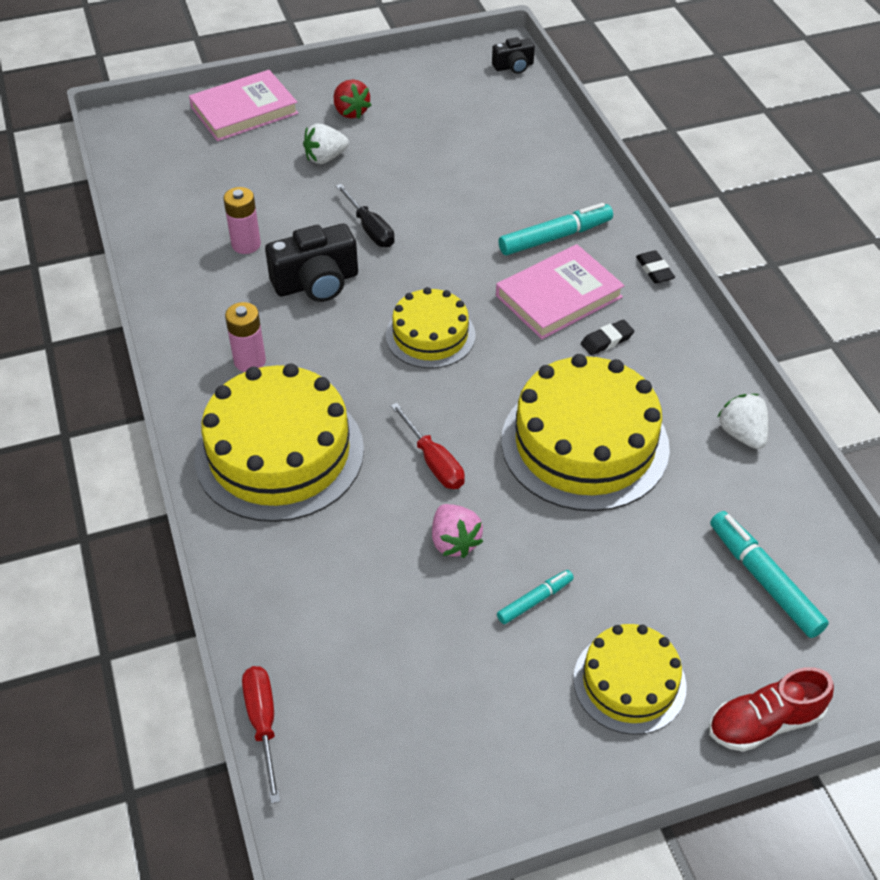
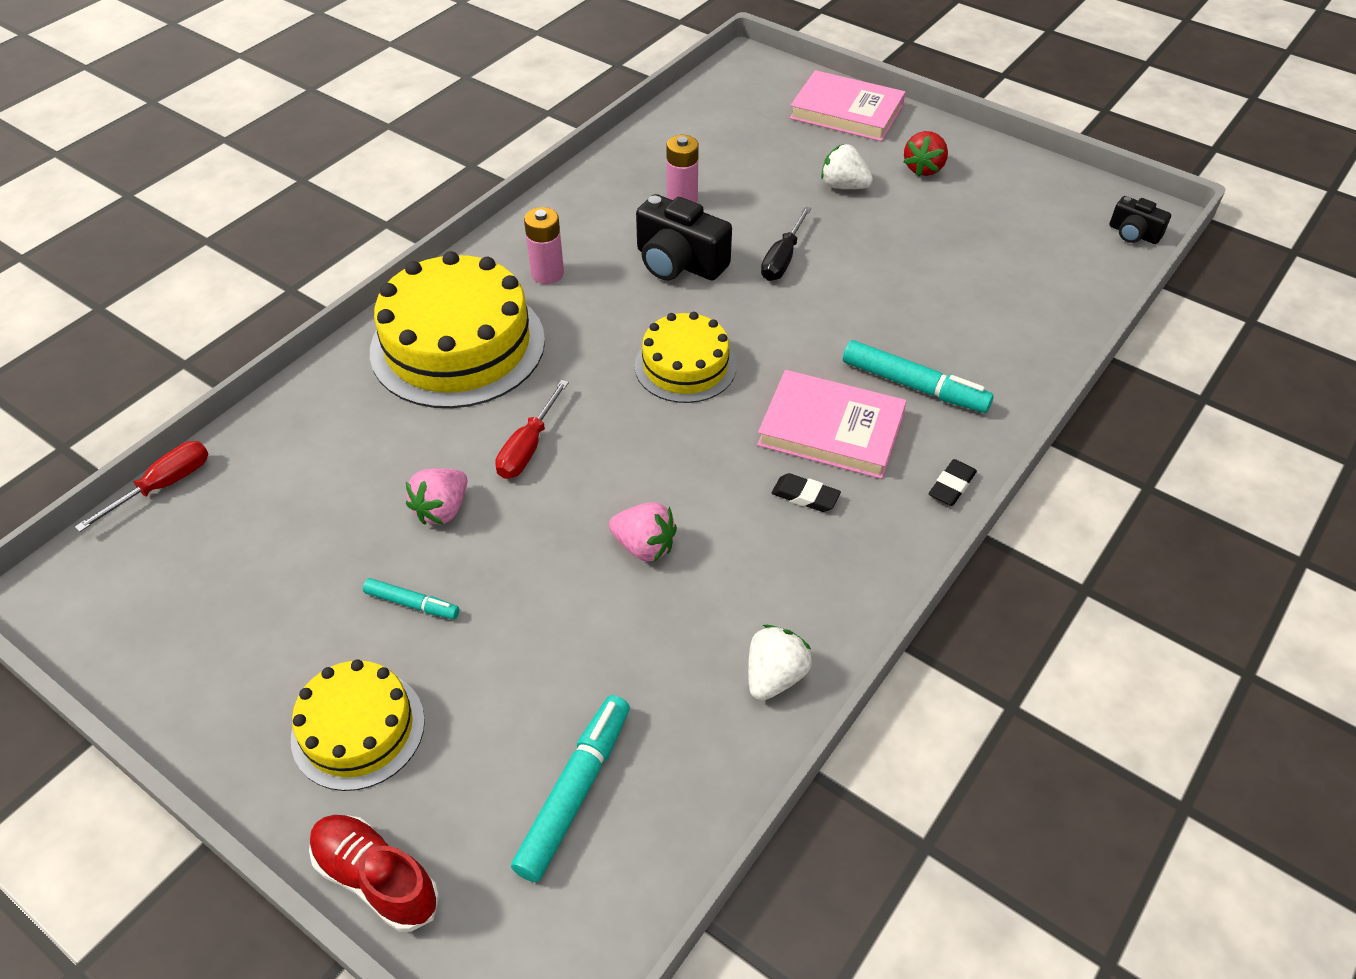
camera: 55 degrees right, 0 degrees up
(584, 443) = (644, 546): yellow cake -> pink strawberry

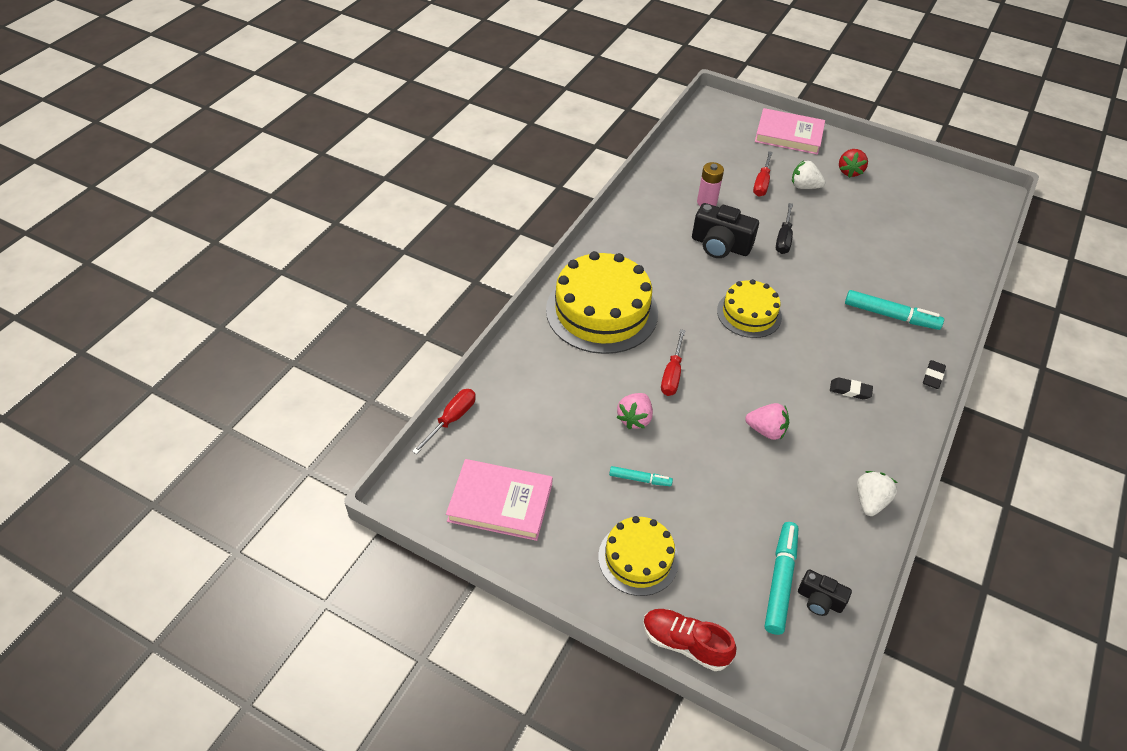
camera: 10 degrees left, 0 degrees up
(547, 274) = (640, 259): pink battery -> none
(778, 177) = (762, 183): none -> red screwdriver
(831, 429) = (851, 347): pink book -> pink book (500, 502)
(1133, 234) = (988, 207): black camera -> black camera (819, 600)

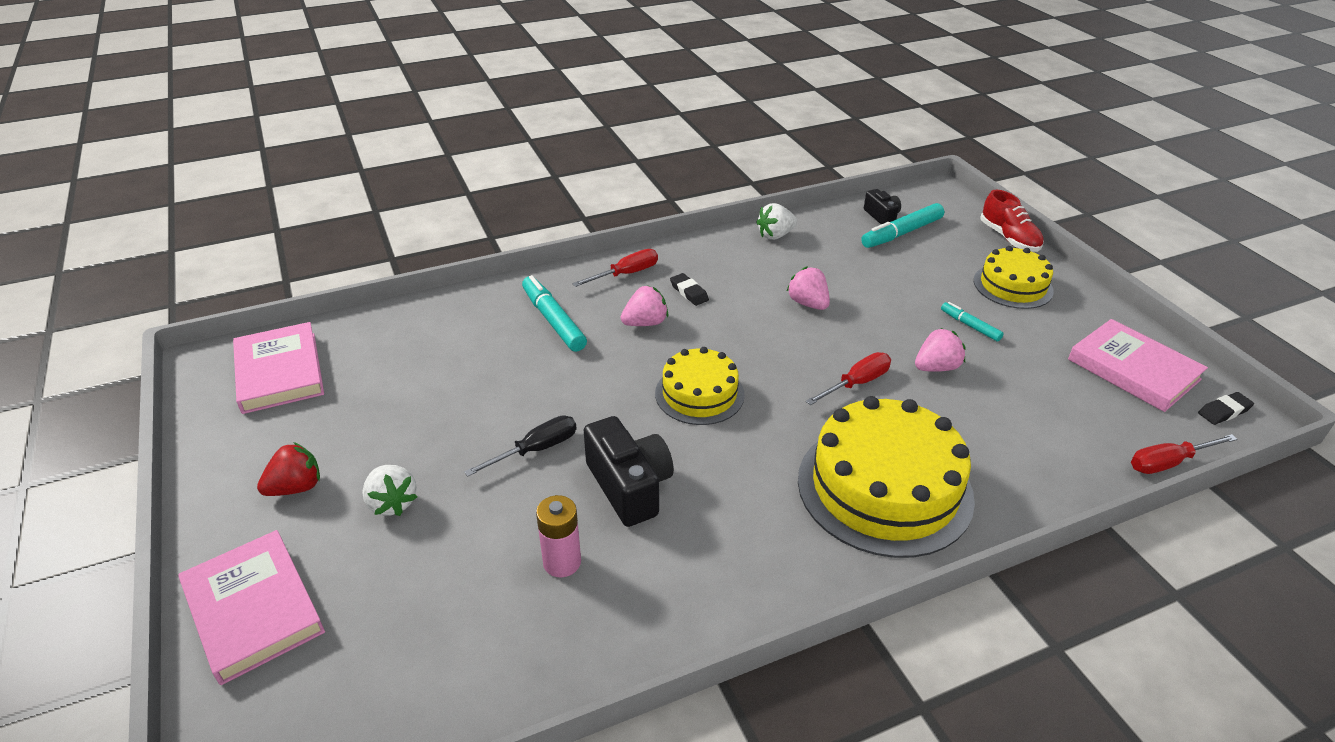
camera: 140 degrees left, 10 degrees down
(762, 183) = (438, 545): red screwdriver -> red screwdriver (626, 274)
(840, 346) = (645, 323): none -> pink strawberry
(933, 376) = (598, 267): black eraser -> black eraser (1224, 411)
(955, 207) = (280, 372): none -> pink book

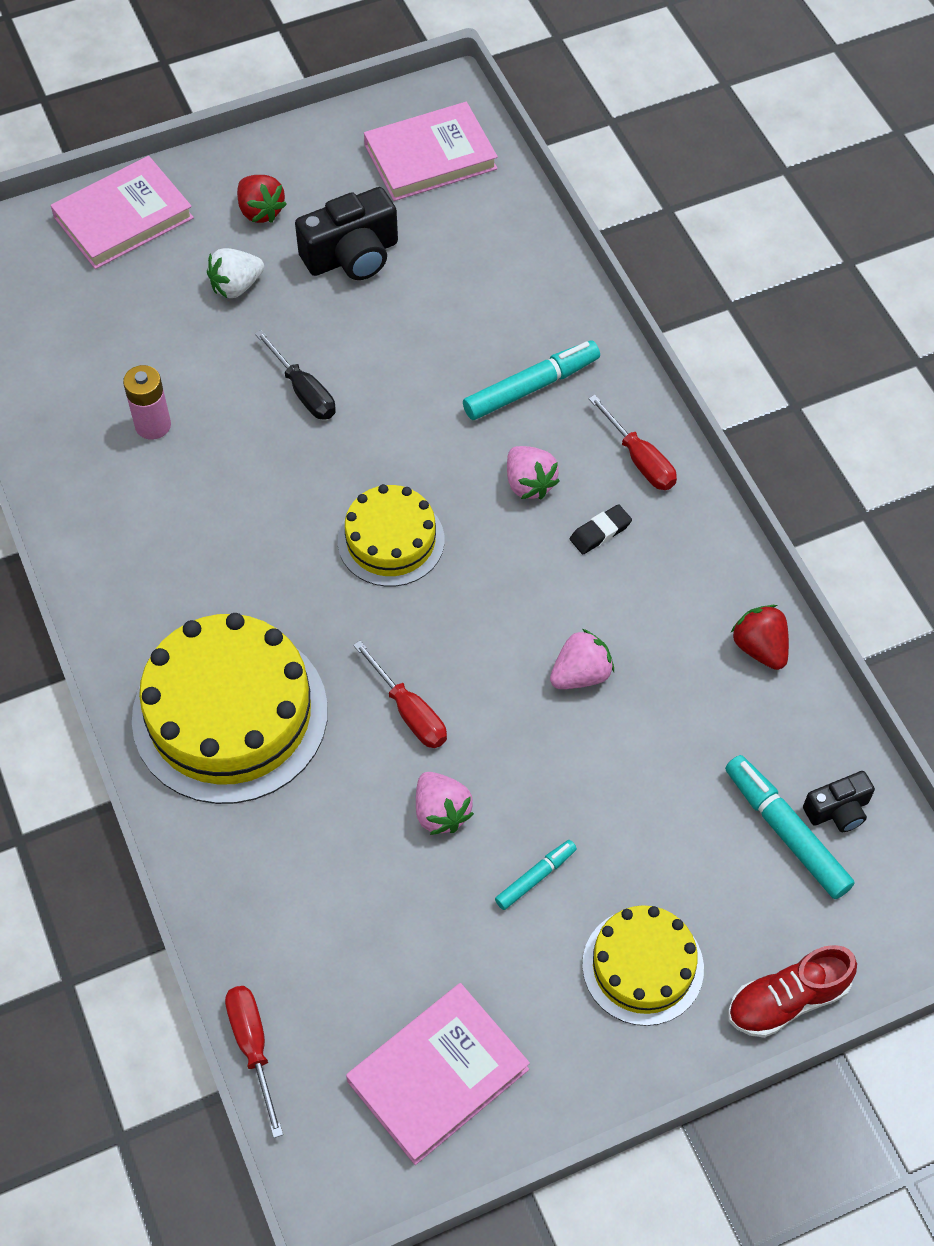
camera: 90 degrees right, 20 degrees up
(629, 486) = (246, 475): black camera -> black camera (352, 256)
(775, 235) = (760, 648): white strawberry -> red strawberry
(1224, 411) = (346, 1166): black eraser -> none

